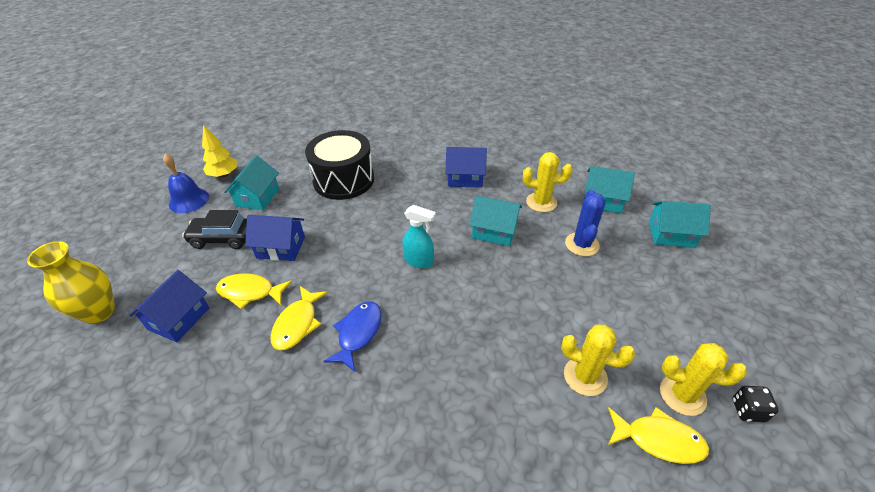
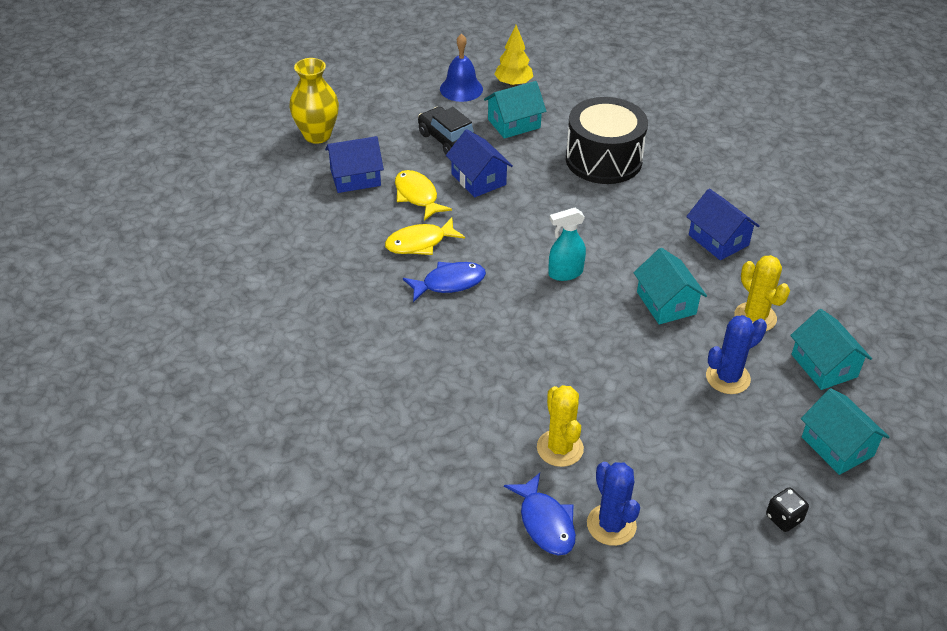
camera: 50 degrees right, 0 degrees up
(419, 261) = (565, 273): turquoise spray bottle -> turquoise spray bottle turned 90 degrees clockwise
(658, 440) = (545, 522): yellow fish -> blue fish
(682, 395) = (611, 525): yellow cactus -> blue cactus
(747, 410) = (643, 579): black dice -> black dice (784, 518)

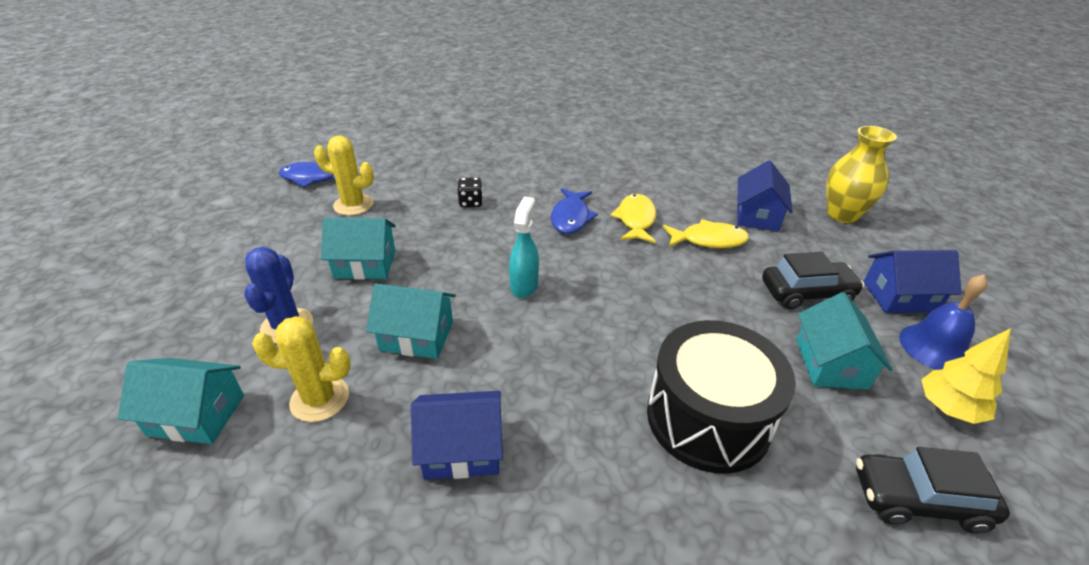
camera: 120 degrees right, 5 degrees down
(478, 179) = (717, 288): blue house -> blue house (899, 296)
(588, 91) = (918, 500): none -> black car
(611, 525) = (272, 200): blue cactus -> none
(784, 518) = (146, 277): black dice -> black dice (471, 202)
(837, 446) = (128, 354): turquoise house -> turquoise house (365, 264)

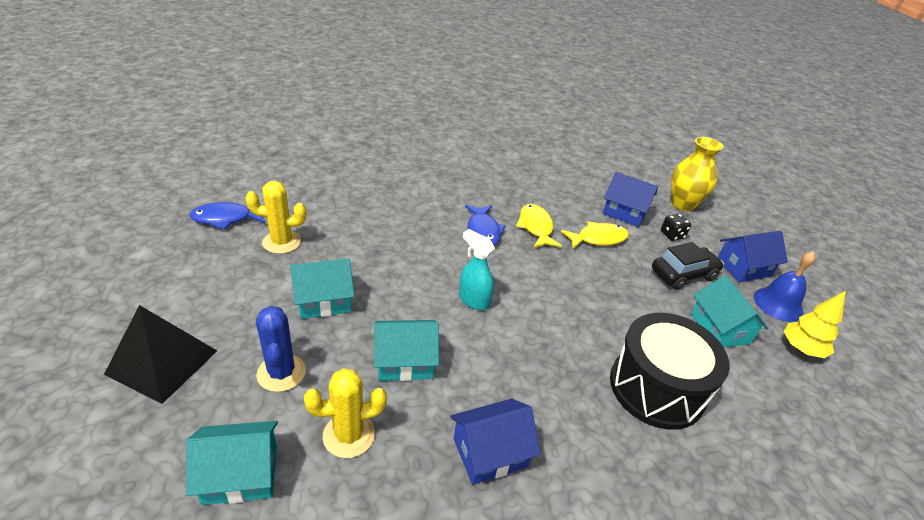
camera: 20 degrees left, 0 degrees up
(186, 298) = (162, 362): none -> black pyramid
(471, 202) = (391, 227): black dice -> black dice (672, 235)
(524, 286) = (473, 300): turquoise spray bottle -> turquoise spray bottle turned 45 degrees counterclockwise
(757, 216) = (624, 212): blue house -> blue house turned 60 degrees counterclockwise
(918, 500) = (806, 419): black car -> none

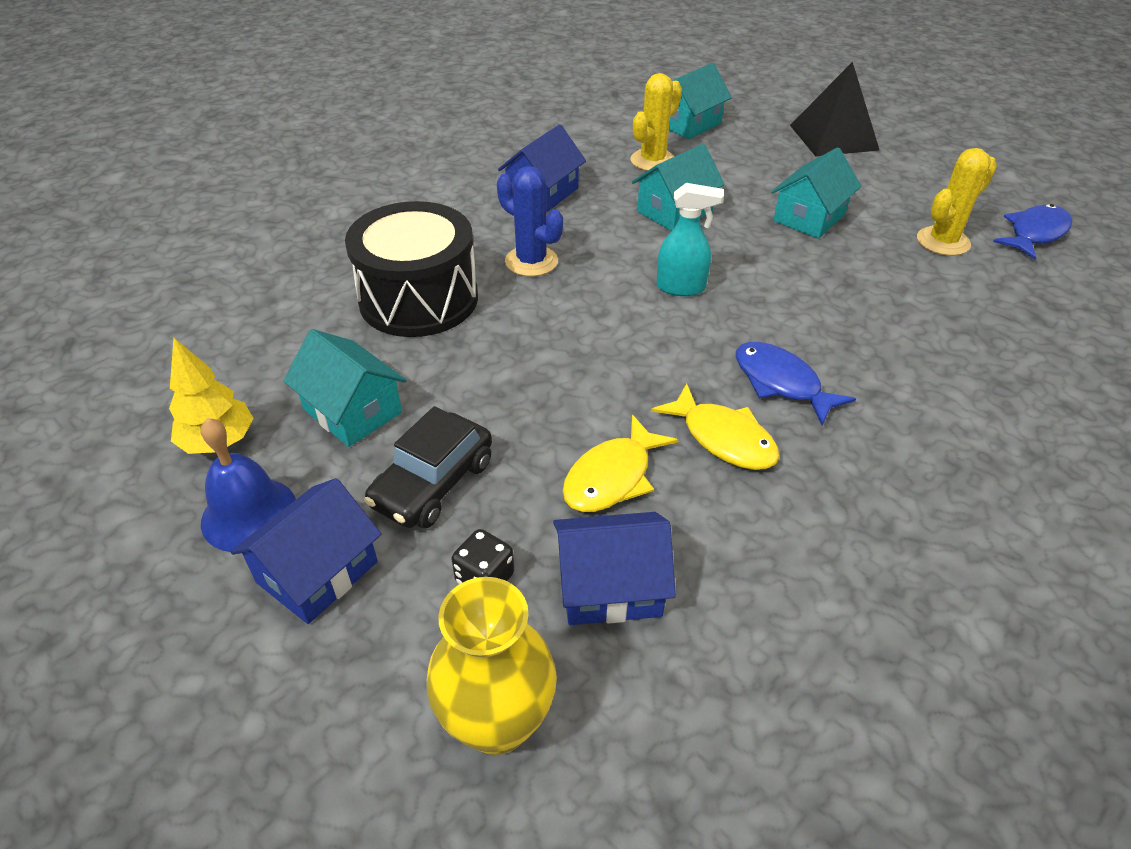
camera: 150 degrees right, 5 degrees up
(281, 373) = (751, 166): blue cactus -> blue cactus (531, 261)

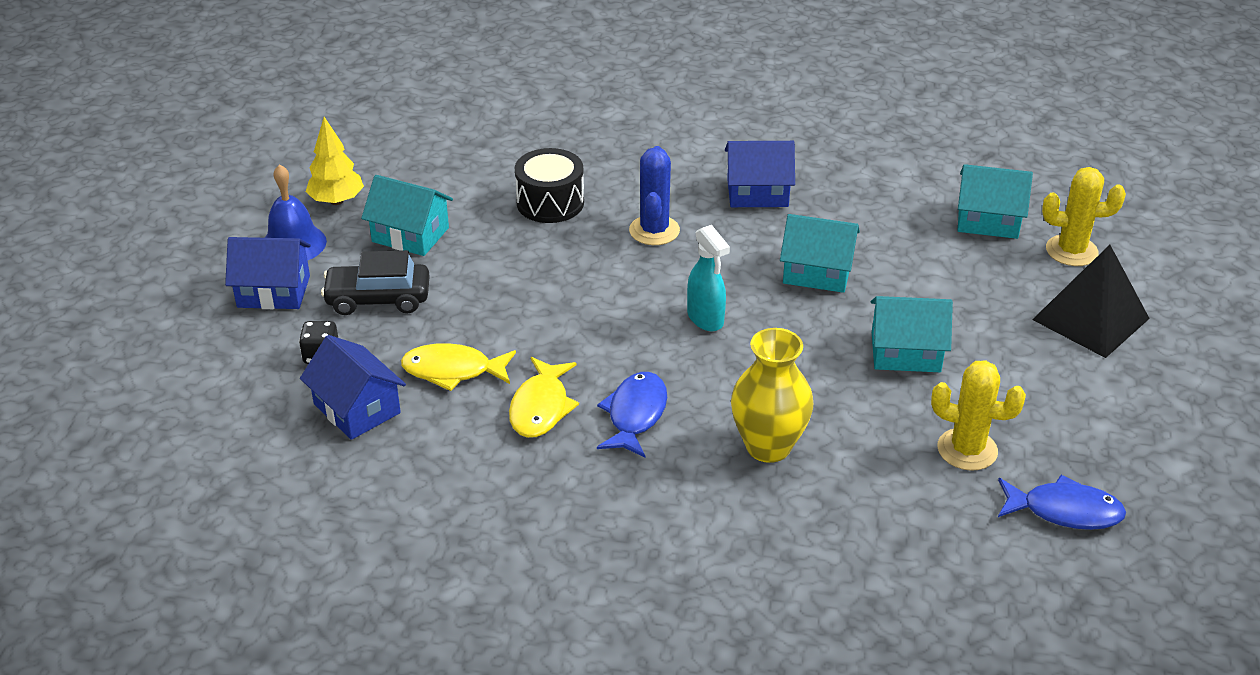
camera: 55 degrees right, 5 degrees down
(352, 411) = (410, 235): turquoise house -> turquoise house turned 75 degrees counterclockwise
(419, 299) = (550, 203): black drum -> black drum, size x0.65
(497, 722) = (228, 406): yellow vase -> yellow vase (768, 446)
(653, 160) = (888, 227): yellow cactus -> yellow cactus (1071, 251)

